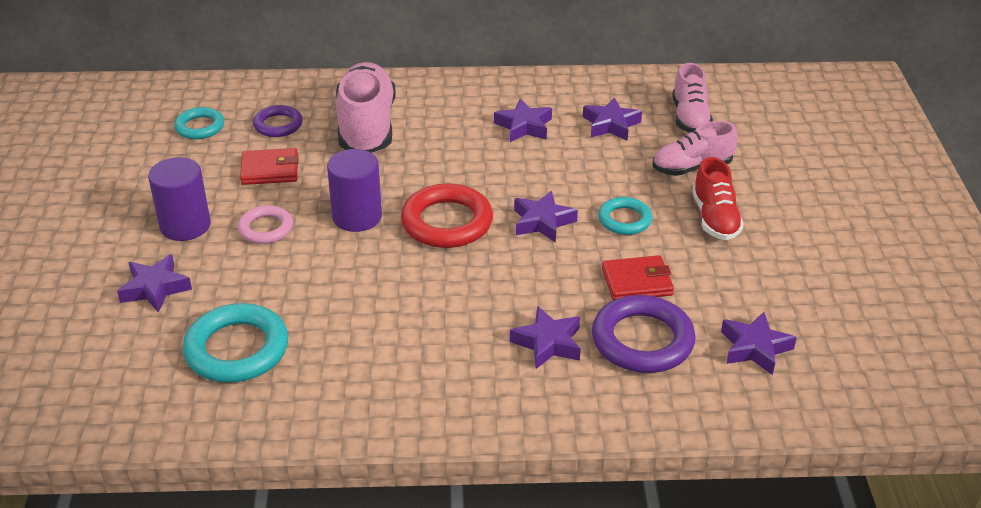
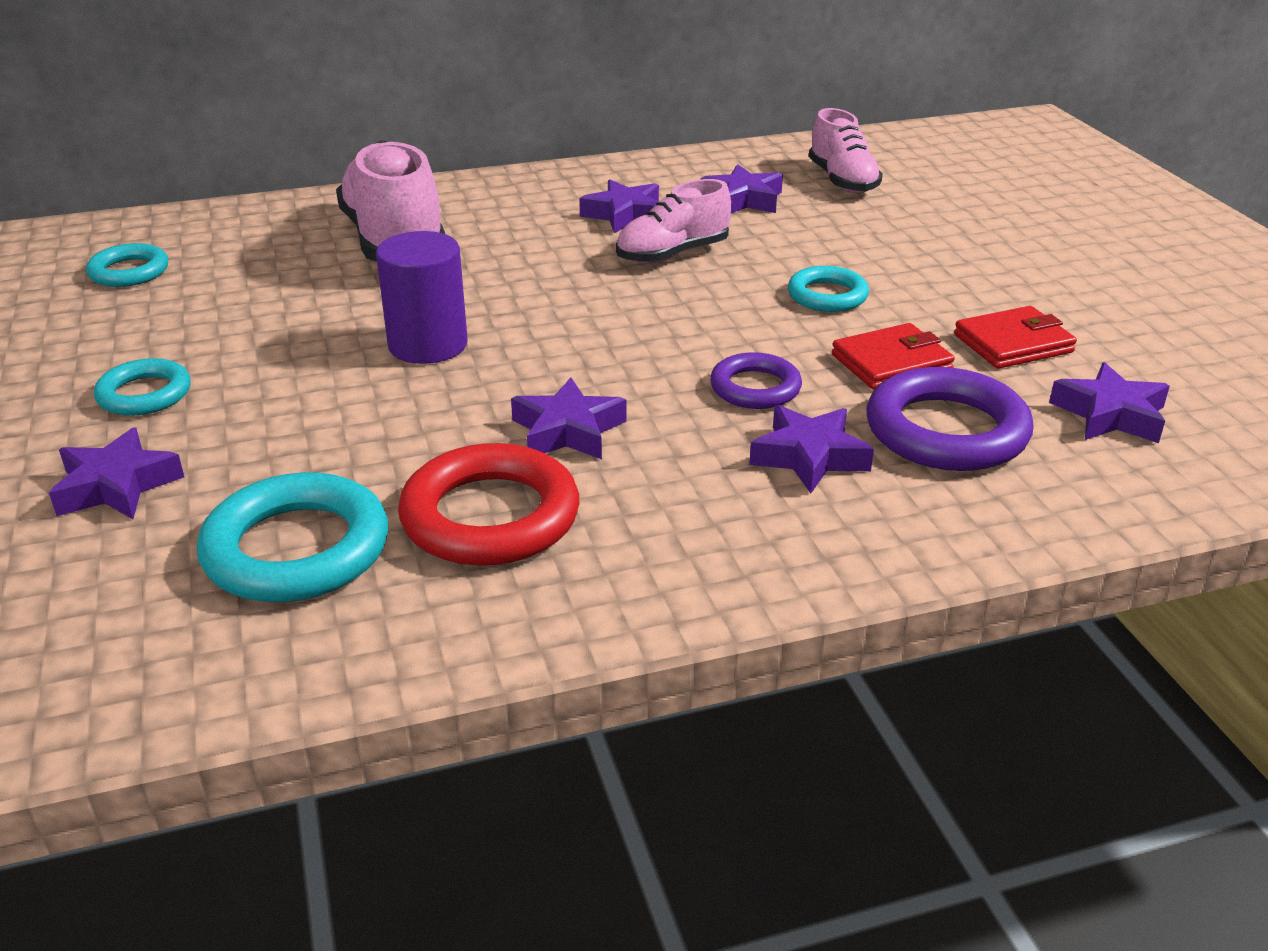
camera: 15 degrees left, 5 degrees down
(185, 226) = (144, 394): purple cylinder -> turquoise ring
(266, 228) = (285, 379): pink ring -> none
(270, 170) = (263, 308): red wallet -> red wallet (1013, 343)
(278, 125) = (256, 255): purple ring -> purple ring (755, 388)
(447, 222) = (571, 333): red ring -> red ring (490, 516)
(542, 222) = (713, 313): purple star -> purple star (568, 431)
(691, 168) = (880, 230): pink shoe -> pink shoe (672, 254)
(715, 219) = (948, 278): red shoe -> none

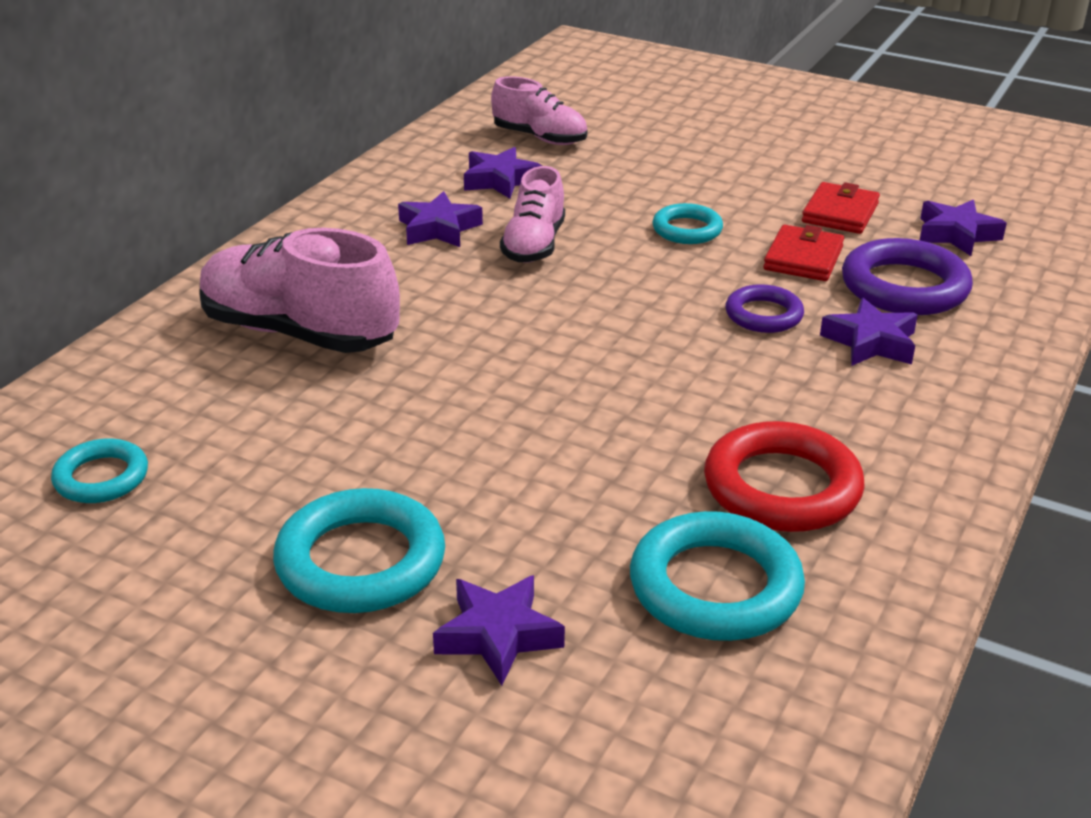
camera: 45 degrees left, 0 degrees up
(144, 394) = (360, 561): turquoise ring -> turquoise ring, size x1.69
(428, 345) = (501, 399): purple cylinder -> none
(568, 431) = (715, 405): purple star -> none

